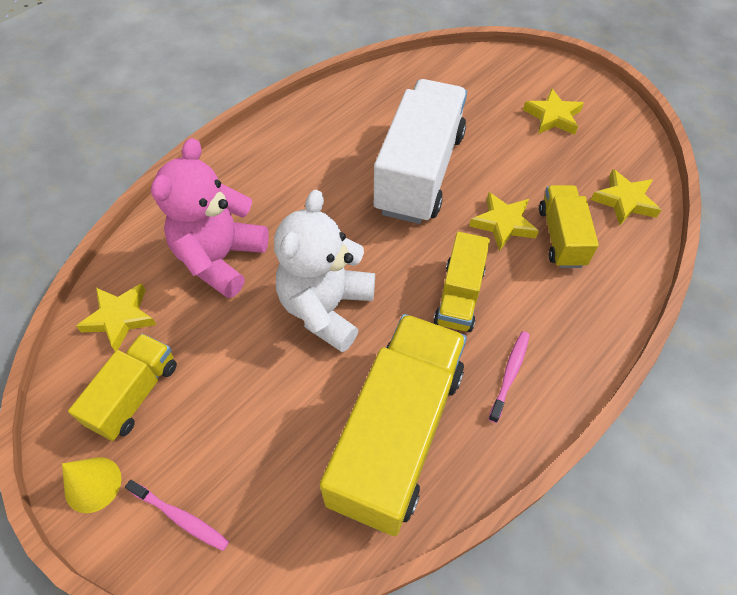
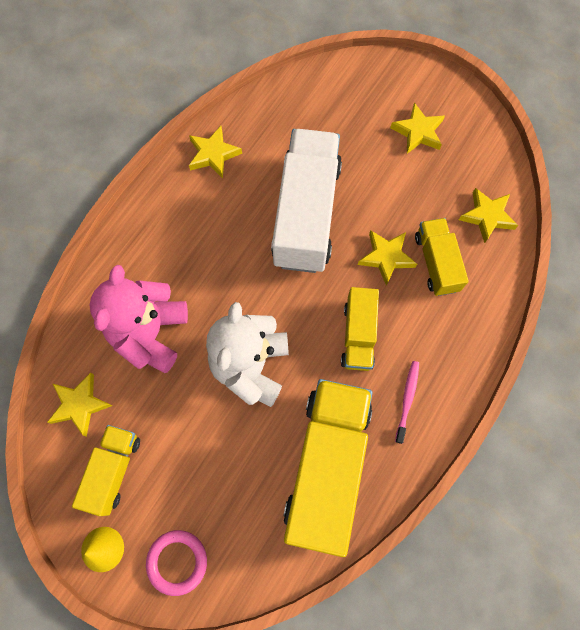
camera: 10 degrees left, 15 degrees up
(181, 518) = (177, 562): pink toothbrush -> pink ring
(331, 109) = (213, 154): none -> yellow star

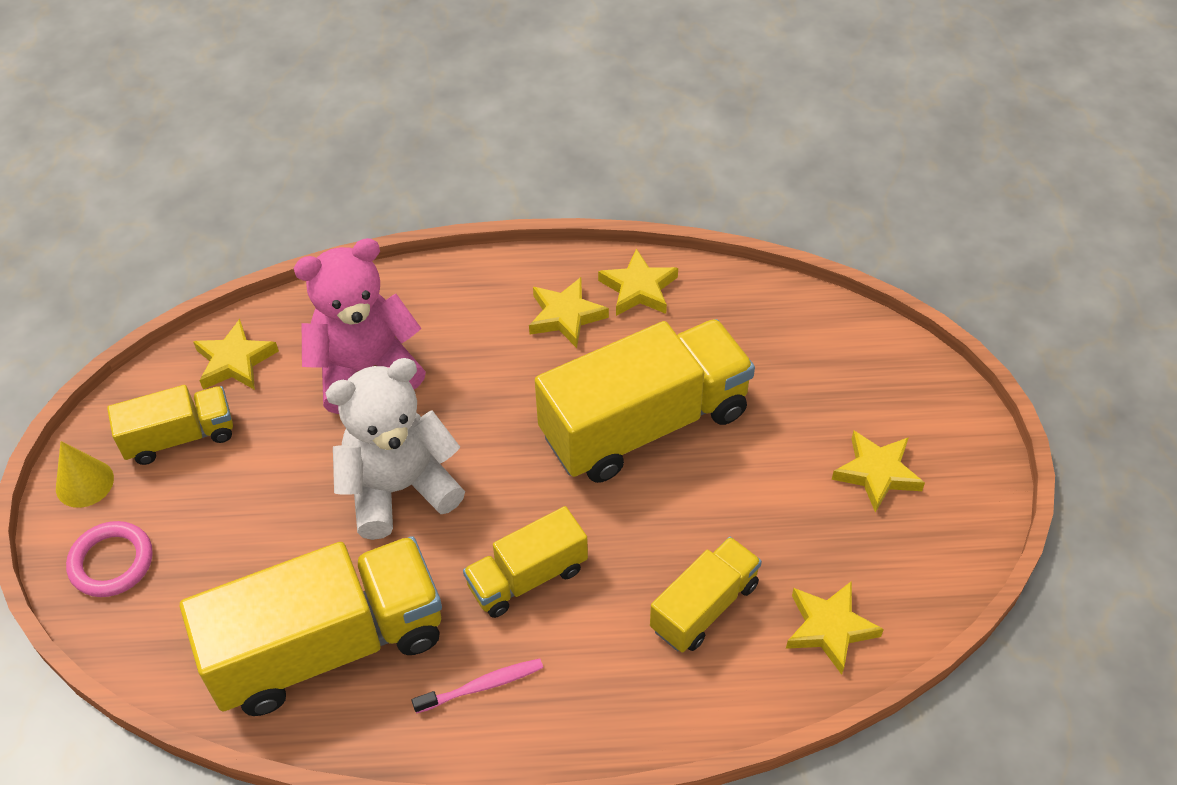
camera: 55 degrees right, 20 degrees down
(306, 214) = (644, 424): white truck -> yellow truck
(386, 257) = (661, 544): yellow star -> yellow star (565, 316)

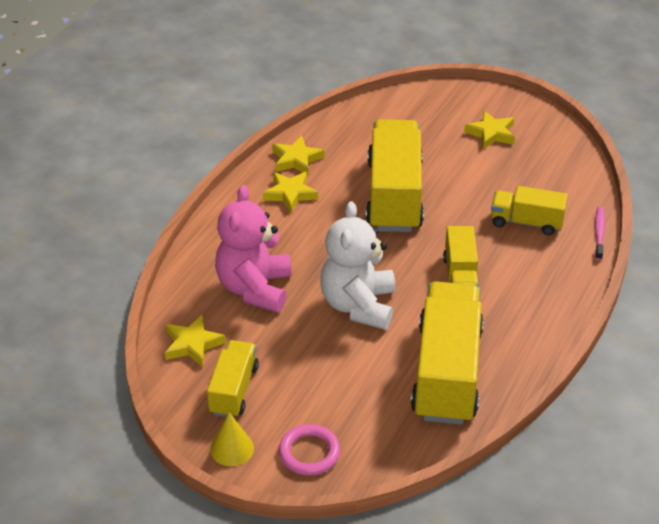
camera: 60 degrees left, 10 degrees down
(482, 686) = (516, 320): pink toothbrush -> pink toothbrush (599, 233)
(704, 607) = (526, 222): yellow truck -> yellow truck turned 60 degrees counterclockwise
(829, 628) = (568, 187): yellow star -> none

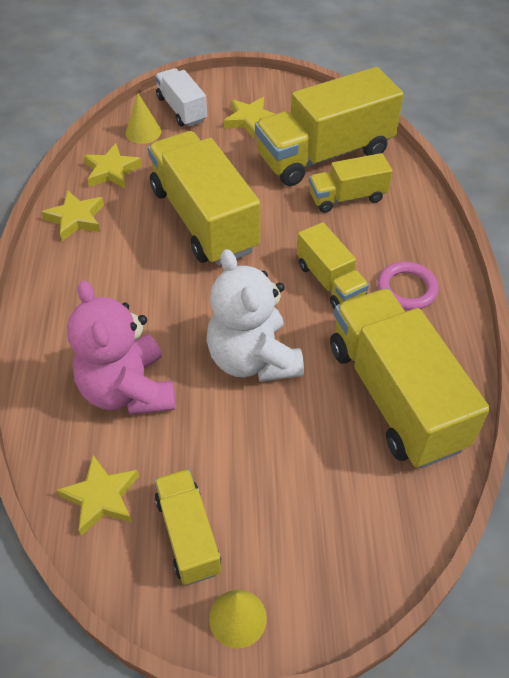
camera: 30 degrees left, 10 degrees up
(290, 194) = (94, 260): yellow star -> yellow star (112, 171)
(309, 453) = (327, 573): pink ring -> pink ring (407, 289)
(394, 112) = (143, 132): none -> yellow cone
(439, 105) = (181, 109): none -> white truck
(534, 183) = (324, 155): none -> yellow truck
(599, 233) = (417, 182): pink toothbrush -> none

